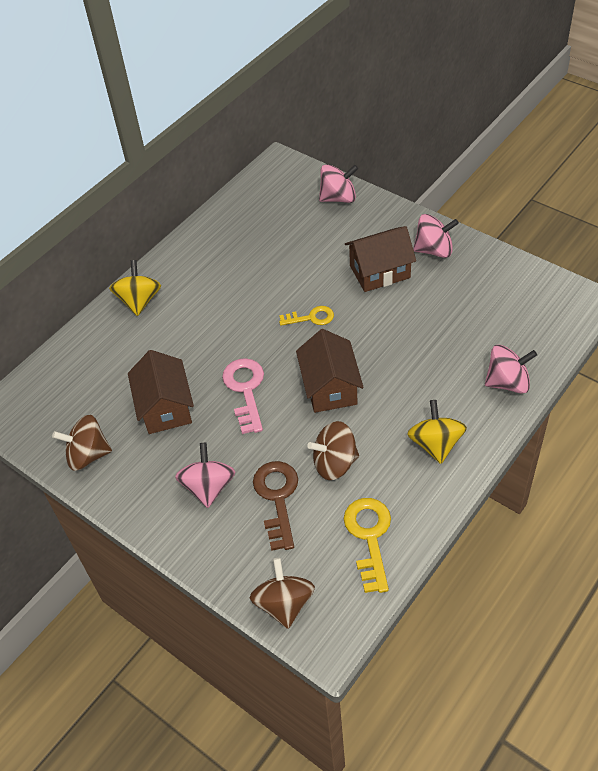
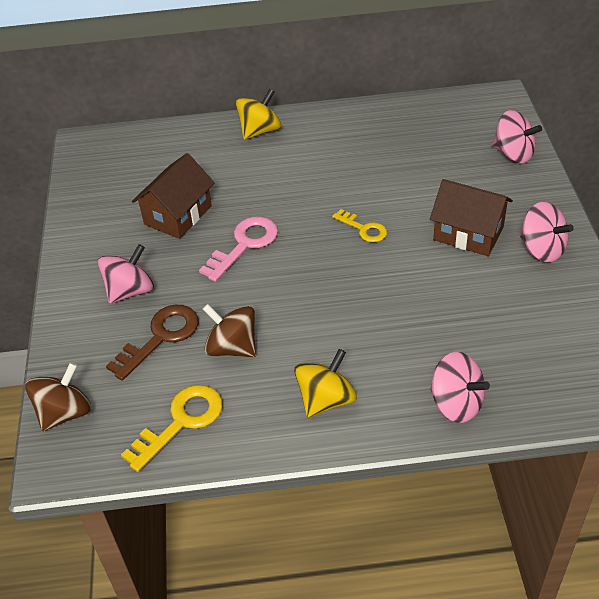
camera: 45 degrees right, 5 degrees down
(88, 455) = (92, 208): brown spinning top -> none
(330, 387) = (306, 290): brown house -> none

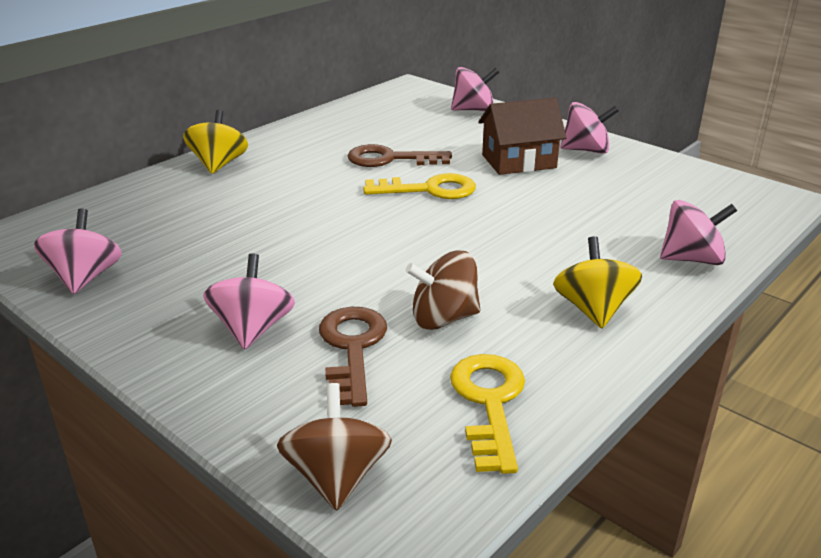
camera: 45 degrees left, 15 degrees down
(94, 199) = (85, 277): none -> pink spinning top
(178, 215) = (218, 250): brown house -> none
(244, 245) = (331, 242): pink key -> none
(363, 229) = (429, 189): yellow key -> yellow key, size x1.59
(376, 182) = (390, 159): none -> brown key

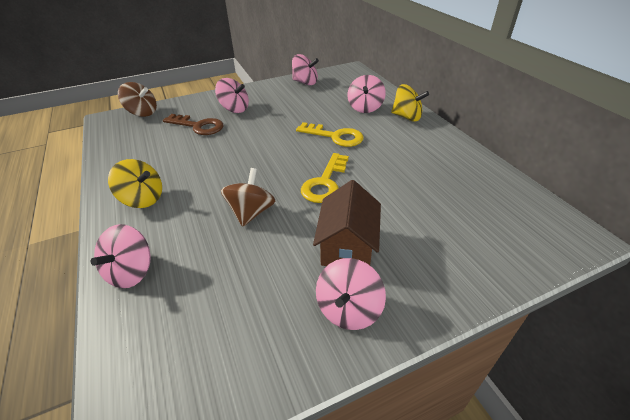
camera: 115 degrees right, 10 degrees up
(390, 159) = (385, 178): brown key -> none
(443, 318) = (191, 151): brown spinning top -> brown spinning top (251, 212)
(473, 110) = (492, 262): pink spinning top -> pink spinning top (365, 107)
(489, 403) = (130, 147): yellow key -> yellow key (335, 136)

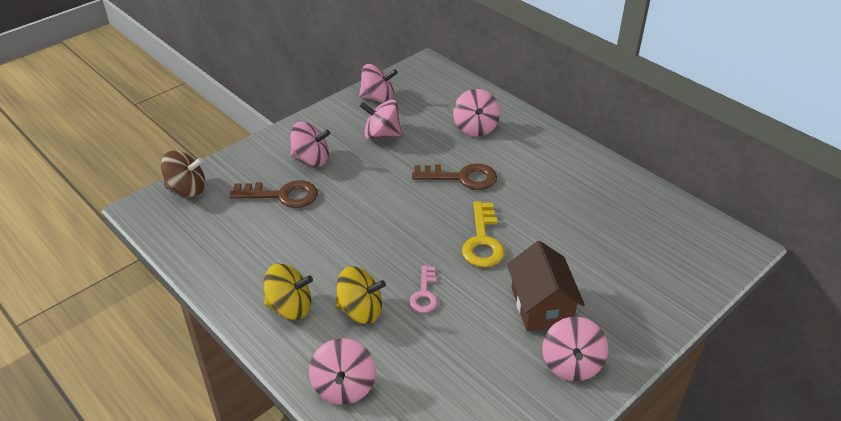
camera: 20 degrees left, 0 degrees up
(251, 212) = (424, 294): brown spinning top -> pink key
(293, 102) = (381, 134): none -> pink spinning top
(335, 136) = (461, 177): yellow key -> brown key
(407, 117) = (530, 133): yellow spinning top -> yellow spinning top (360, 310)

